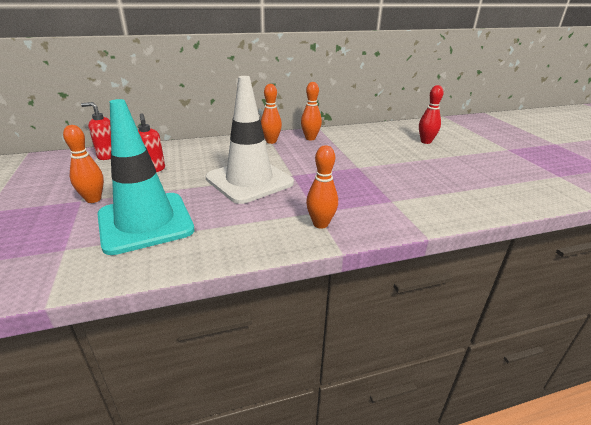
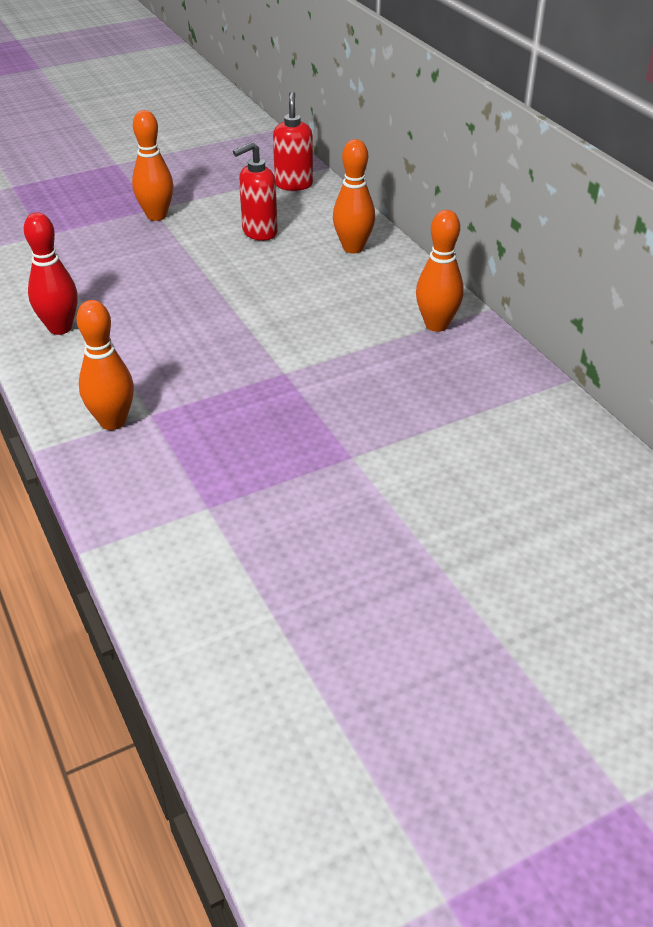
camera: 80 degrees right, 10 degrees up
(145, 222) = (102, 269): turquoise traffic cone -> none
(249, 181) = (246, 328): white traffic cone -> none
(310, 138) = (485, 375): orange bowling pin -> orange bowling pin (353, 248)
(426, 141) = (580, 586): red bowling pin -> red bowling pin (60, 328)

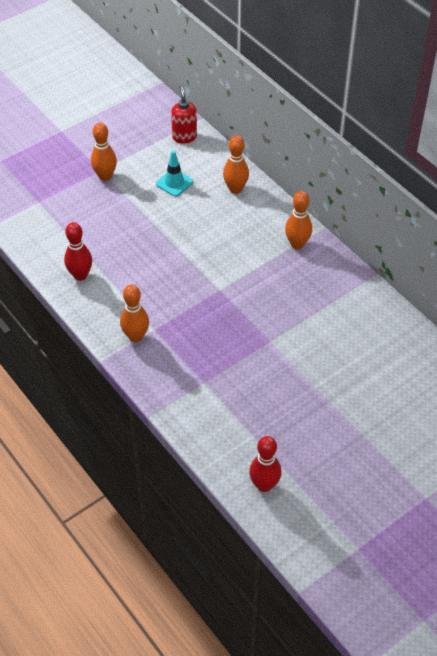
camera: 10 degrees left, 10 degrees up
(259, 232) = (174, 183): red soap dispenser -> turquoise traffic cone
(266, 716) = (264, 485): none -> red bowling pin

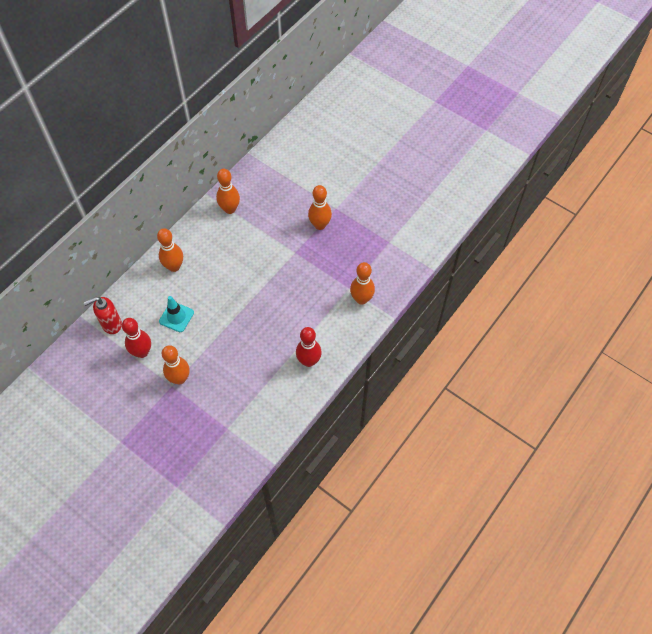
camera: 105 degrees left, 10 degrees up
(250, 320) = (320, 225): none -> orange bowling pin
(264, 485) = (461, 187): red bowling pin -> red bowling pin (142, 352)

